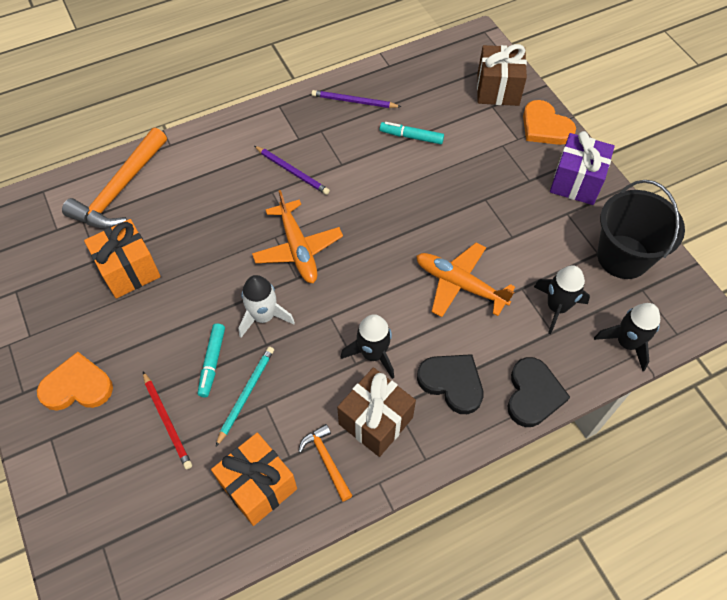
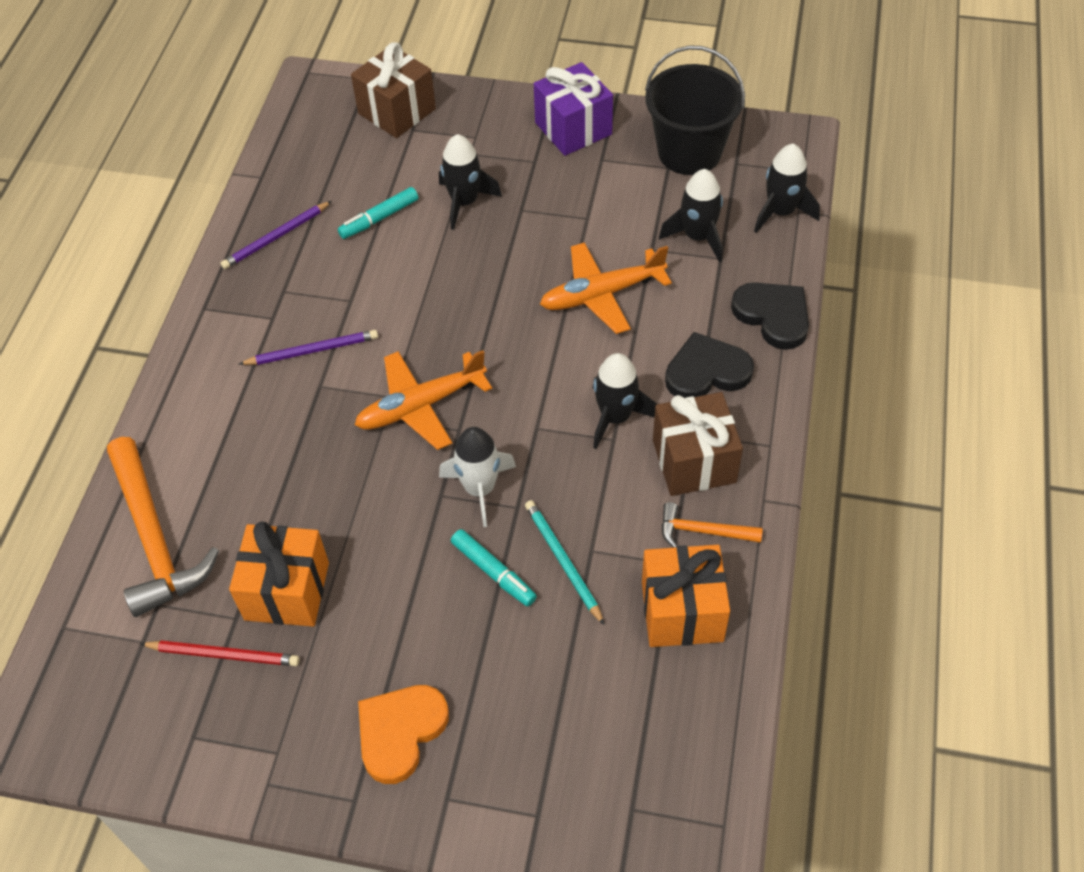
camera: 50 degrees left, 5 degrees down
(167, 421) = (530, 659): red pencil -> red pencil (224, 654)
(298, 248) = (421, 406): orange plane -> orange plane turned 135 degrees clockwise
(463, 167) = (464, 202): none -> black rocket
(545, 127) = (483, 107): orange heart -> none

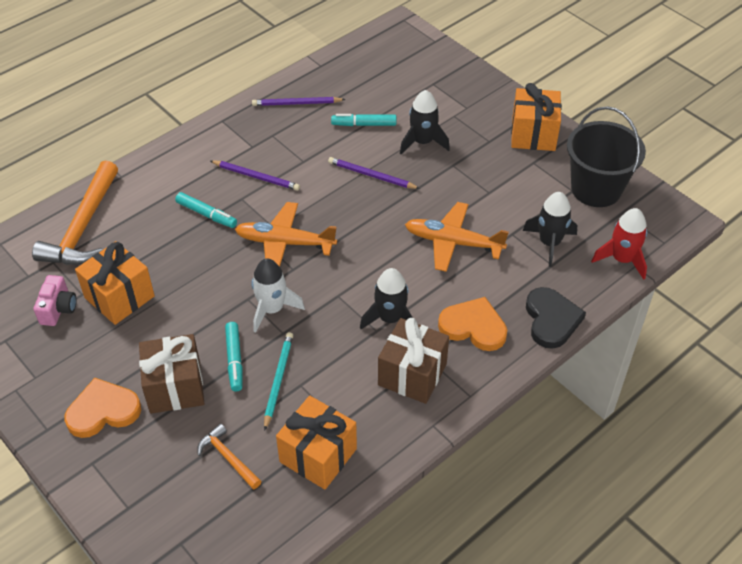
camera: 35 degrees right, 5 degrees down
(224, 654) = (58, 309): red pencil -> pink camera
(296, 429) = (206, 214): none -> turquoise marker
(397, 111) = (434, 68): brown gift -> brown gift (175, 387)
(444, 272) = (371, 175): none -> purple pencil
(573, 128) = (533, 134): purple gift -> orange gift
(703, 531) = (376, 418): orange hammer -> orange hammer (228, 458)
(706, 371) = (473, 327): black heart -> orange heart
(780, 212) = (621, 259): black rocket -> red rocket

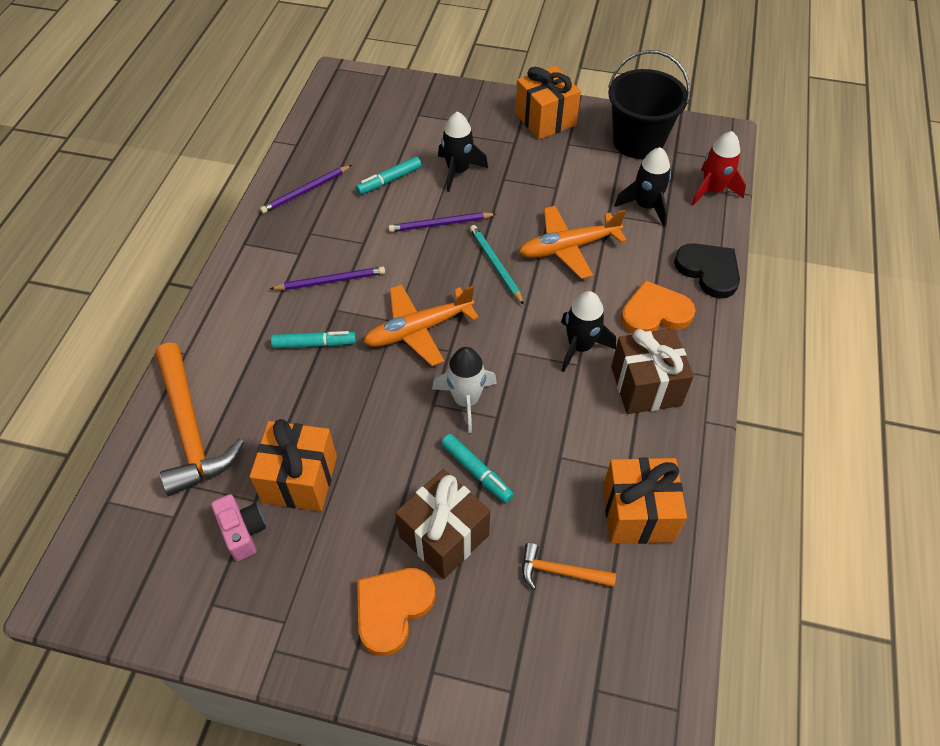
camera: 35 degrees left, 5 degrees up
(278, 380) = (535, 465): turquoise pencil -> turquoise pencil (495, 265)

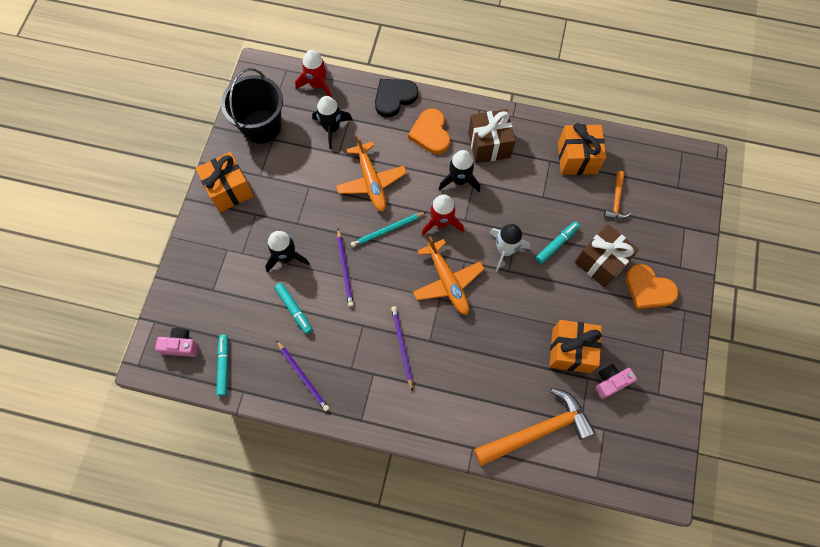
camera: 90 degrees left, 15 degrees up
(314, 344) = (461, 353): turquoise marker -> turquoise marker (224, 366)
(354, 96) = (181, 346): none -> pink camera
(509, 324) = (441, 222): none -> red rocket

